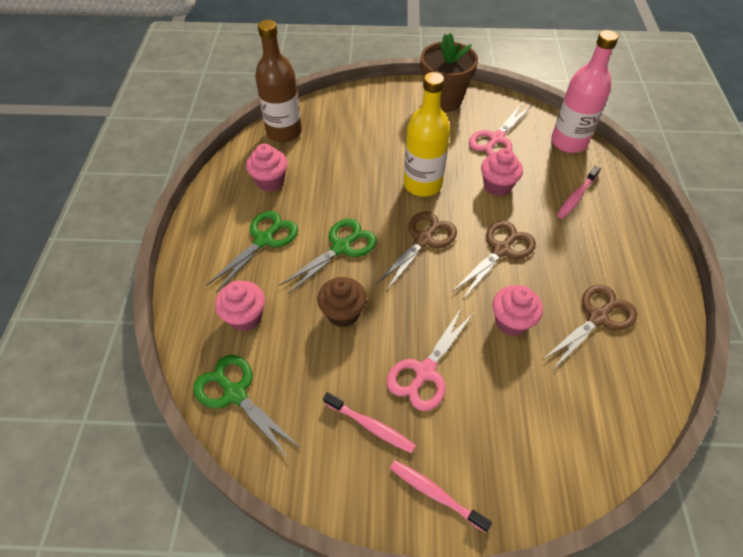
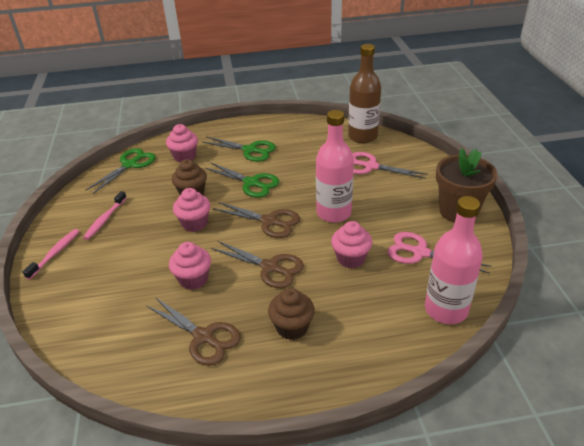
camera: 80 degrees right, 15 degrees down
(270, 181) = (306, 141): pink cupcake -> pink cupcake (194, 223)
(422, 184) = (333, 213): yellow bottle -> pink bottle
(425, 372) = (145, 238): pink scissors -> pink scissors (370, 166)
(576, 197) = (359, 318): pink toothbrush -> none
(586, 245) = (292, 327): none -> brown cupcake

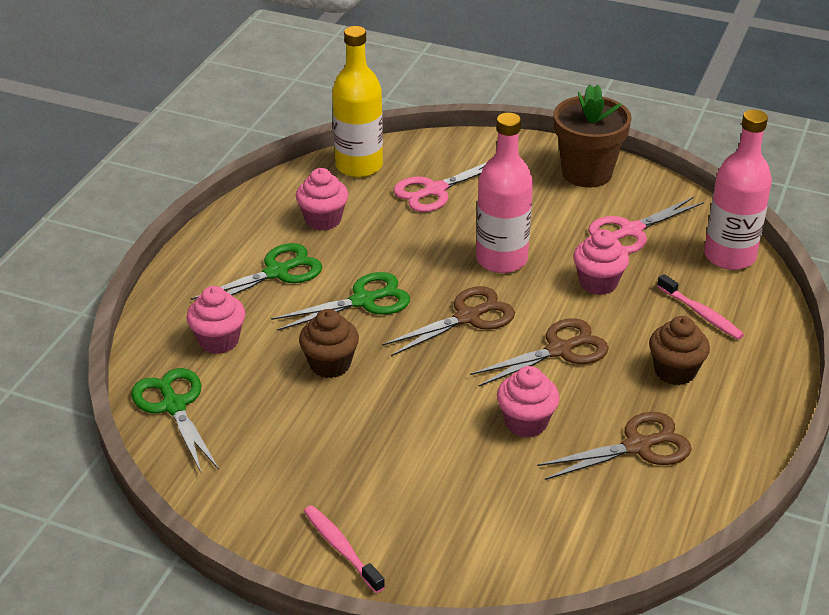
camera: 60 degrees left, 0 degrees up
(105, 219) = (304, 473): pink toothbrush -> pink toothbrush (701, 314)
(194, 223) = (406, 384): pink cupcake -> pink cupcake (323, 220)
(362, 136) = (359, 166): brown bottle -> yellow bottle

